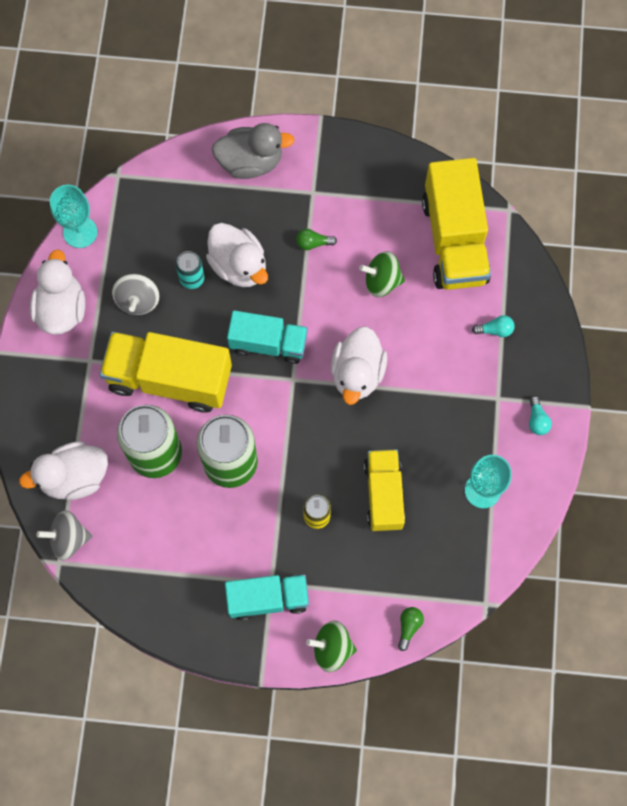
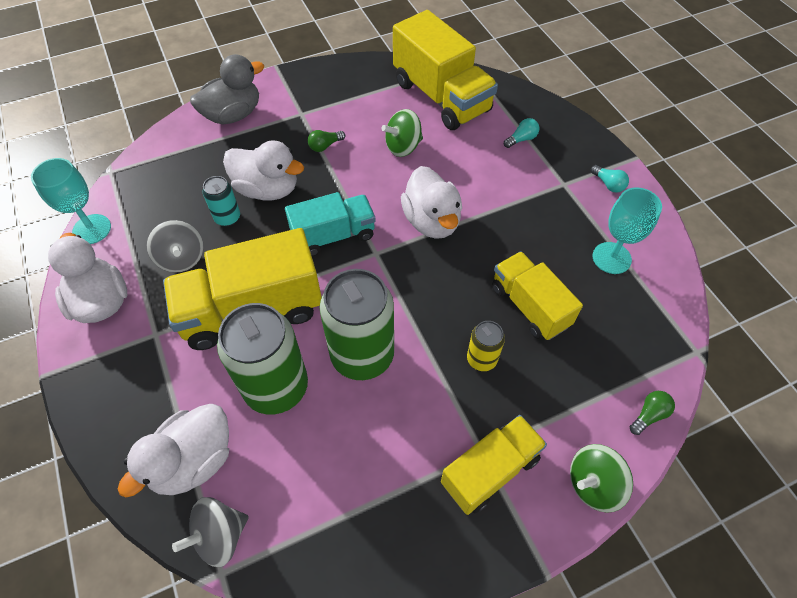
camera: 30 degrees left, 15 degrees down
(268, 599) = (490, 471): turquoise truck -> yellow truck
(409, 627) = (649, 415): green light bulb -> green light bulb turned 60 degrees clockwise

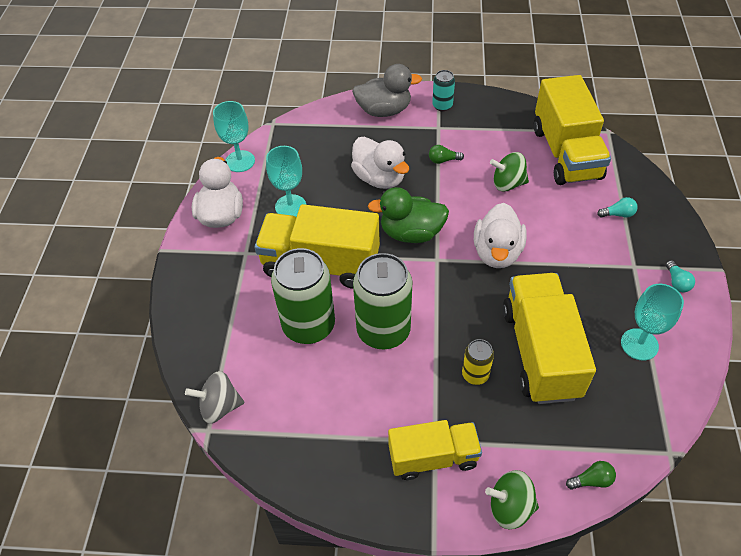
camera: 30 degrees right, 5 degrees down
(182, 258) = (290, 206): grey spinning top -> turquoise goblet
(194, 461) = (228, 350): white duck -> none
(227, 218) = (338, 189): turquoise can -> turquoise can (442, 106)
(333, 235) = (411, 233): turquoise truck -> green duck
(529, 306) = (540, 352): yellow truck -> yellow truck, size x1.59

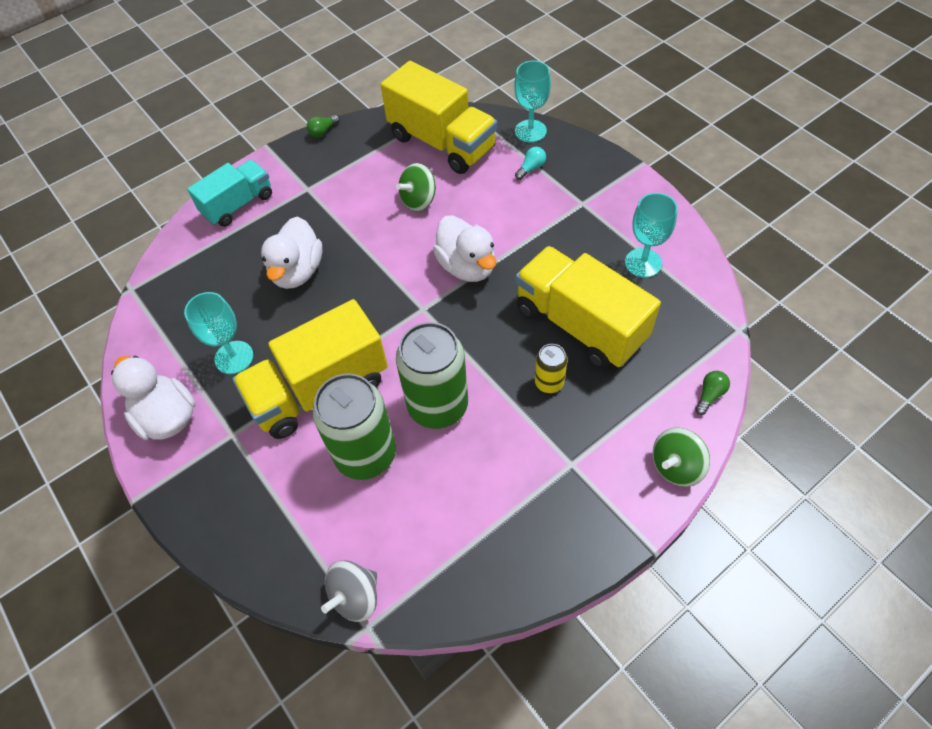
camera: 40 degrees left, 5 degrees up
(240, 161) = (132, 350): turquoise goblet -> turquoise goblet (530, 131)
(379, 178) = (297, 271): white duck -> white duck turned 90 degrees clockwise
(384, 110) = (238, 205): grey duck -> turquoise truck
(411, 233) = (376, 301): green duck -> none
(433, 457) = (583, 478): yellow truck -> none
(442, 106) = (291, 166): turquoise can -> none
(443, 160) = (341, 216): green light bulb -> green light bulb (323, 131)
(677, 282) = (623, 194): turquoise light bulb -> none

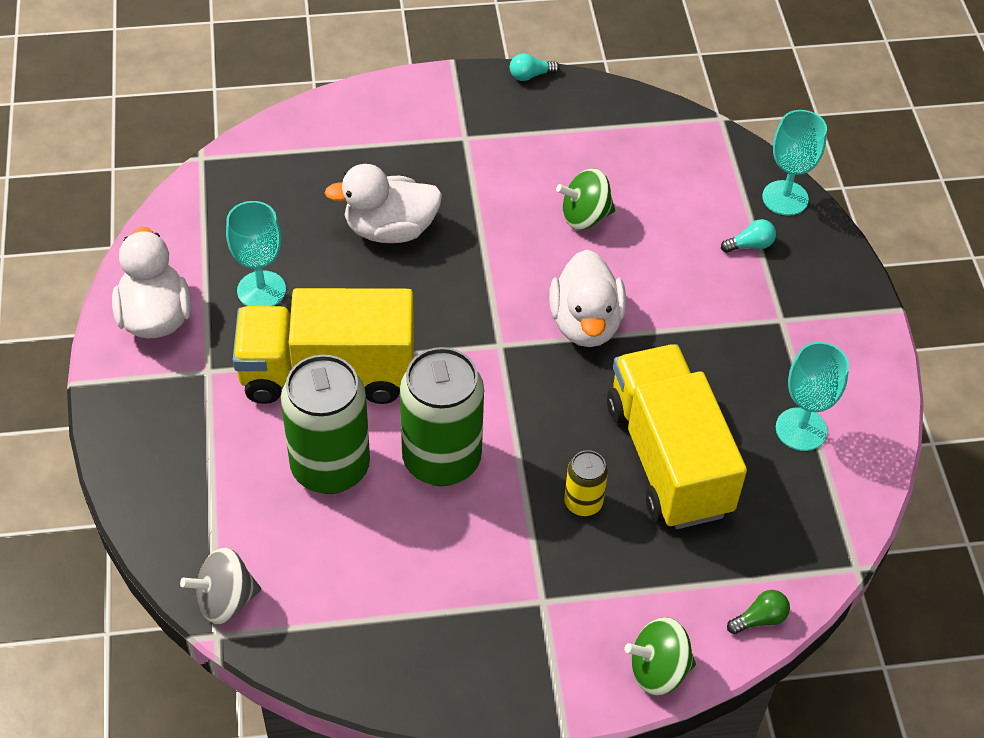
camera: 25 degrees right, 5 degrees down
(238, 205) = (375, 118): turquoise truck -> none
(297, 271) = (390, 230): white duck -> white duck turned 45 degrees clockwise
(323, 131) = (530, 75): green light bulb -> turquoise light bulb
(442, 143) = (663, 159): yellow truck -> none

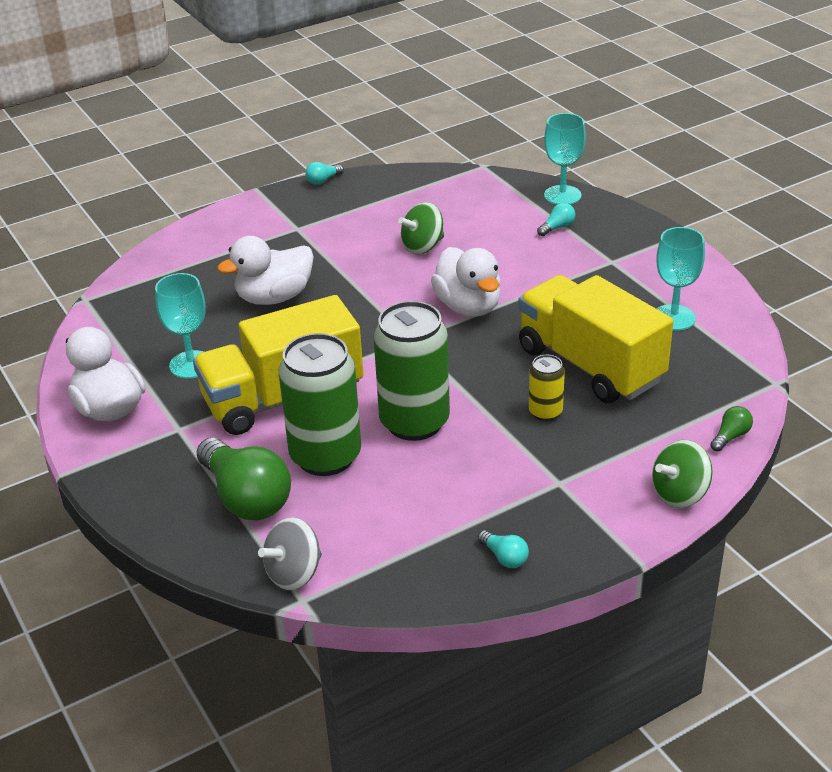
camera: 20 degrees left, 15 degrees down
(228, 486) = (246, 497): none -> green light bulb
(434, 670) = (504, 557): none -> turquoise light bulb

